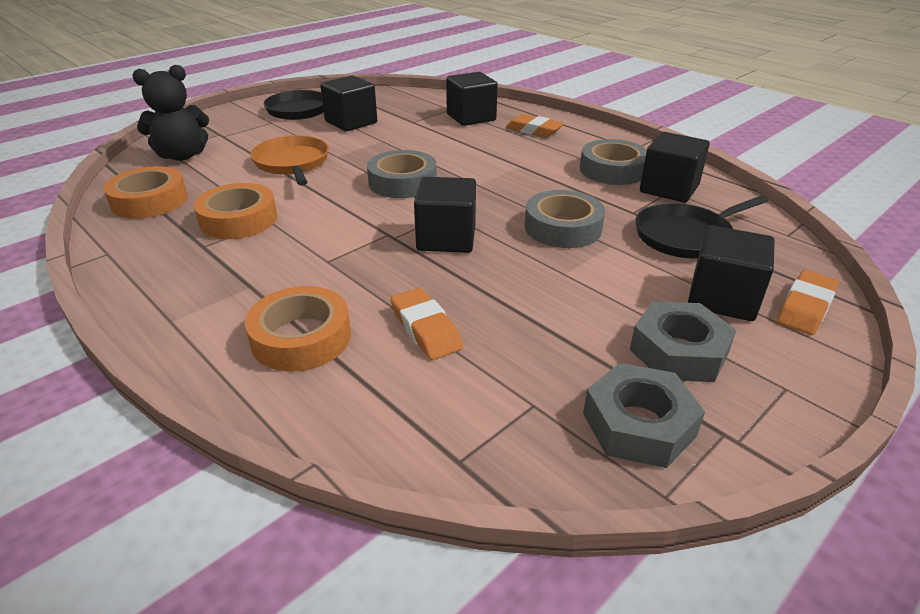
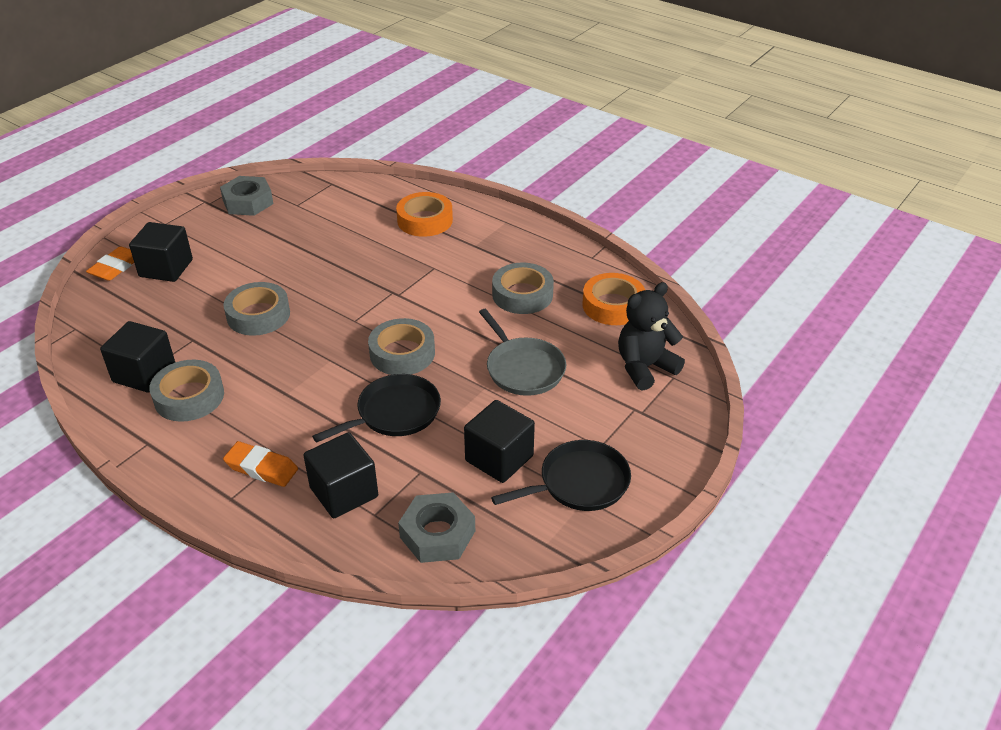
camera: 170 degrees right, 5 degrees up
(238, 219) = (522, 294): orange tape -> grey tape
(292, 163) = (523, 369): orange pan -> grey pan
(425, 329) = (355, 232): orange eraser -> none
(446, 238) = (352, 295): black cube -> none
(678, 351) = (212, 234): grey nut -> grey nut (437, 534)
(686, 236) = (161, 317): black pan -> black pan (395, 413)

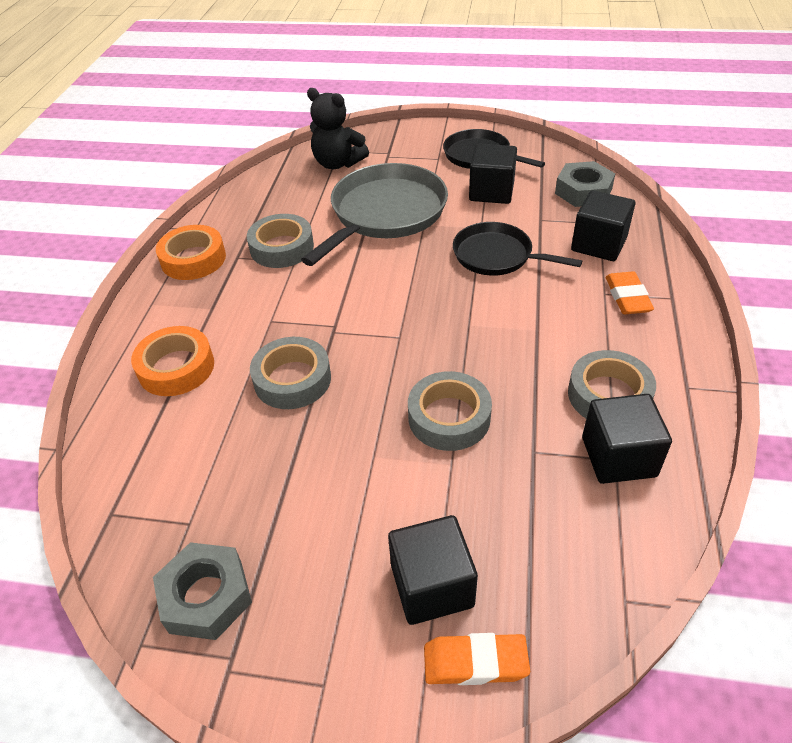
camera: 115 degrees left, 5 degrees up
(402, 353) = (421, 283): grey tape -> grey tape (292, 379)
(523, 369) = (385, 213): grey pan -> grey pan, size x1.61
(613, 305) = (266, 197): orange tape -> orange tape (193, 259)

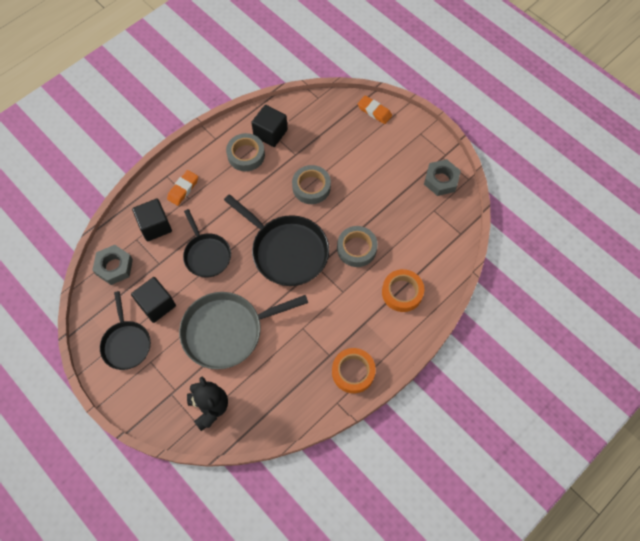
camera: 145 degrees left, 20 degrees up
(282, 247) = (301, 344): grey tape -> none
(396, 317) = (287, 251): none -> black pan
(432, 586) = (369, 137): black cube -> none

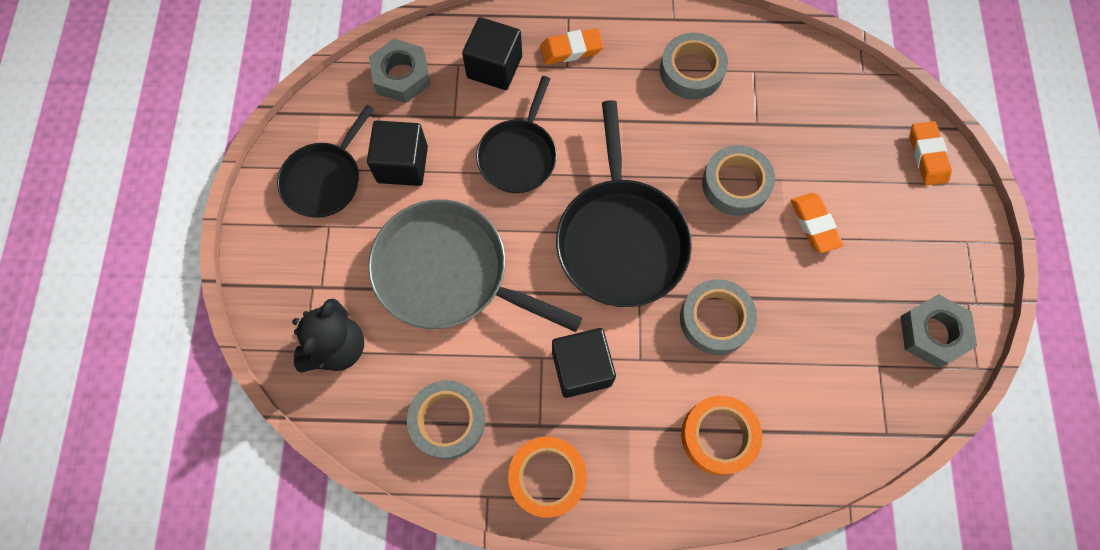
camera: 45 degrees right, 5 degrees up
(270, 133) = (751, 69): black cube -> black cube (581, 368)
(290, 390) = (448, 421): none -> grey tape
(358, 176) = (814, 224): none -> orange eraser

